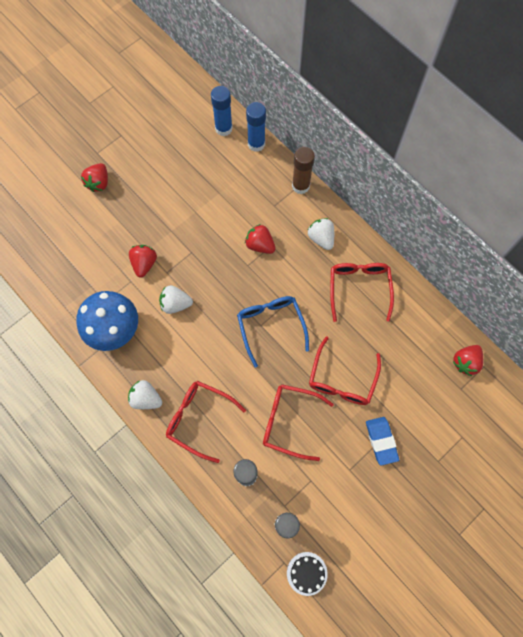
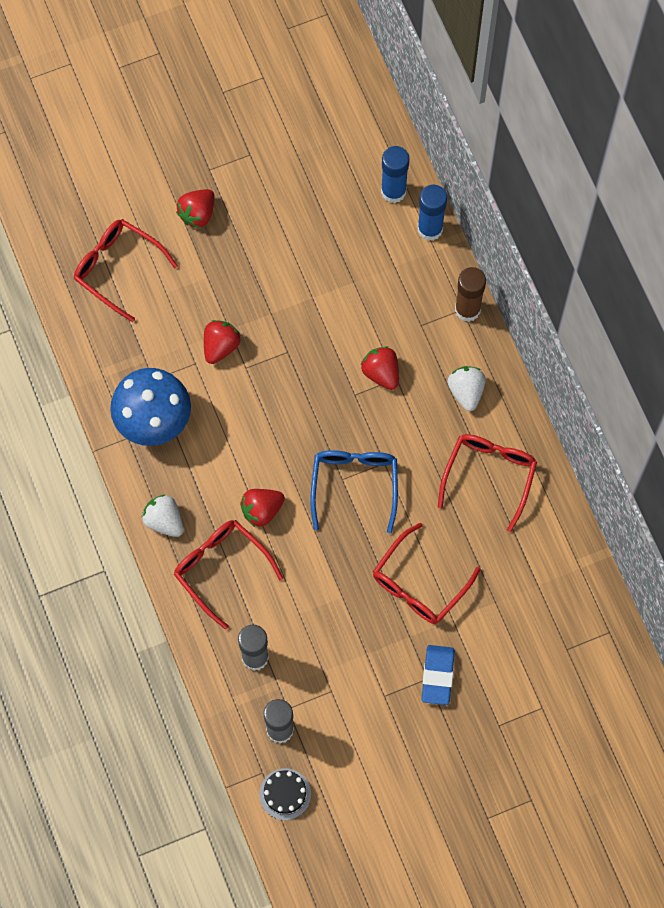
camera: 20 degrees right, 0 degrees up
(175, 304) = (242, 414): white strawberry -> none
(290, 422) = (333, 612): red glasses -> red glasses (118, 269)
(465, 362) = (587, 618): red strawberry -> red strawberry (262, 510)

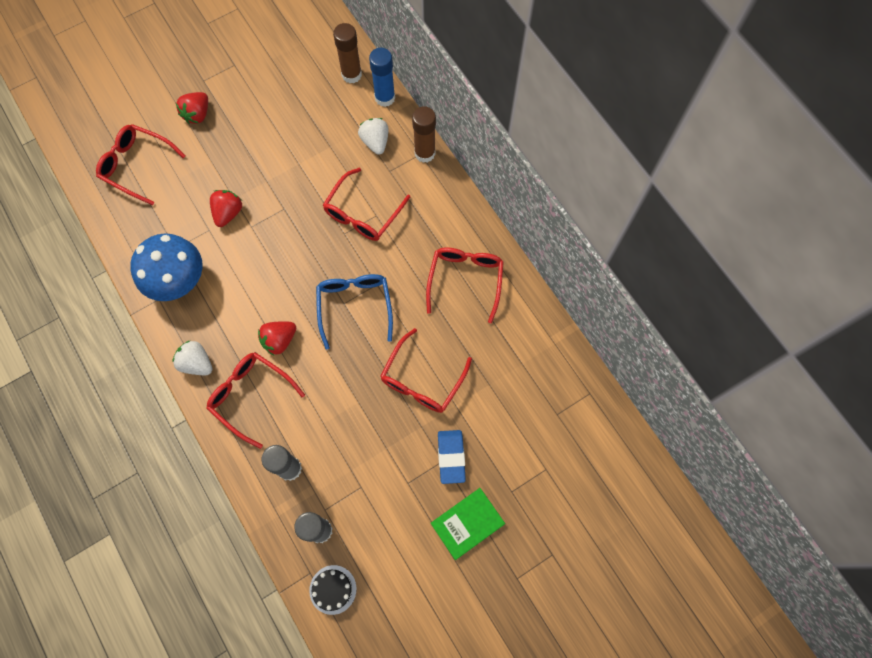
camera: 10 degrees left, 0 degrees up
(381, 373) = (363, 213): red strawberry -> red glasses
(393, 191) = (351, 74): blue glue stick -> brown glue stick
(443, 751) = (467, 523): none -> green book
(466, 391) = (434, 216): white strawberry -> white strawberry (375, 142)

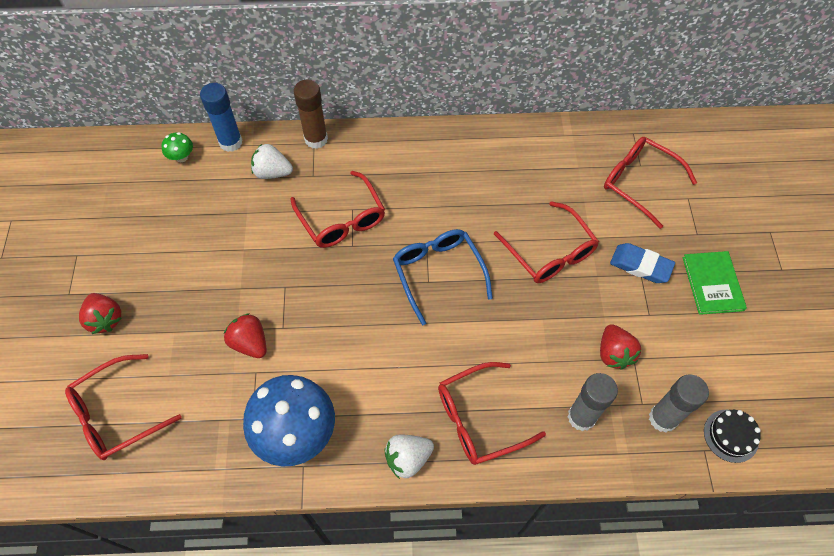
camera: 60 degrees left, 10 degrees down
(279, 340) = (432, 361): red strawberry -> red strawberry (614, 353)
(351, 74) = (181, 157): brown glue stick -> green mushroom
(355, 307) = (438, 273): blue glasses -> blue glasses turned 45 degrees clockwise
(465, 281) = (470, 170): red glasses -> red glasses (640, 183)

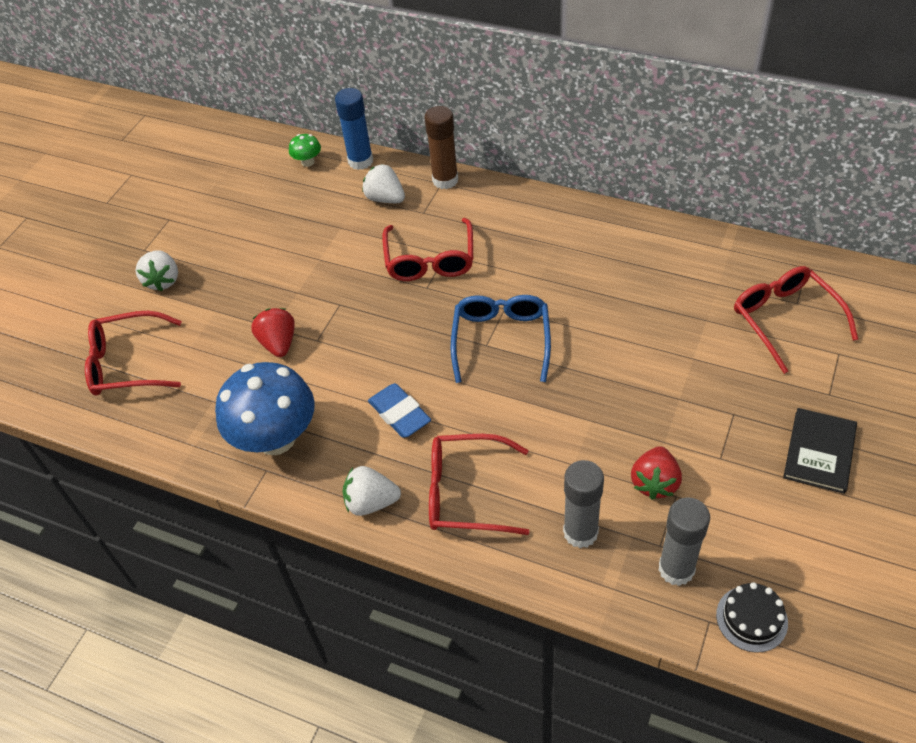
camera: 30 degrees right, 10 degrees down
(105, 319) = (163, 280): red strawberry -> white strawberry
(549, 252) = (636, 357): red glasses -> none
(640, 265) = (738, 405): blue eraser -> blue eraser (399, 414)
(712, 283) = (819, 452): green book -> black book

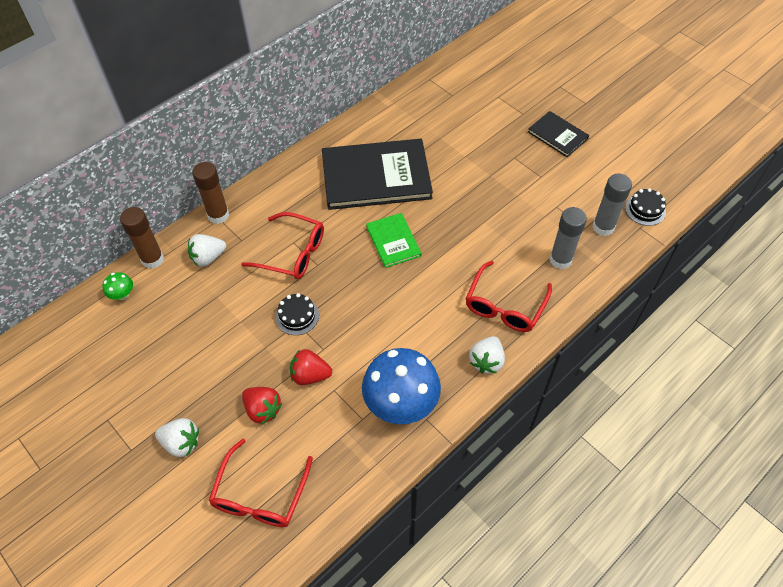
camera: 70 degrees left, 5 degrees up
(348, 300) = (297, 316): none -> black cake
(360, 161) = (152, 259): blue glue stick -> brown glue stick
(399, 414) = (422, 320): blue eraser -> none
(501, 341) = (393, 241): blue glasses -> green book
(592, 284) = (376, 176): none -> black book
(655, 483) = (543, 212): red strawberry -> red strawberry (263, 410)
(785, 320) = (462, 105): red glasses -> none

